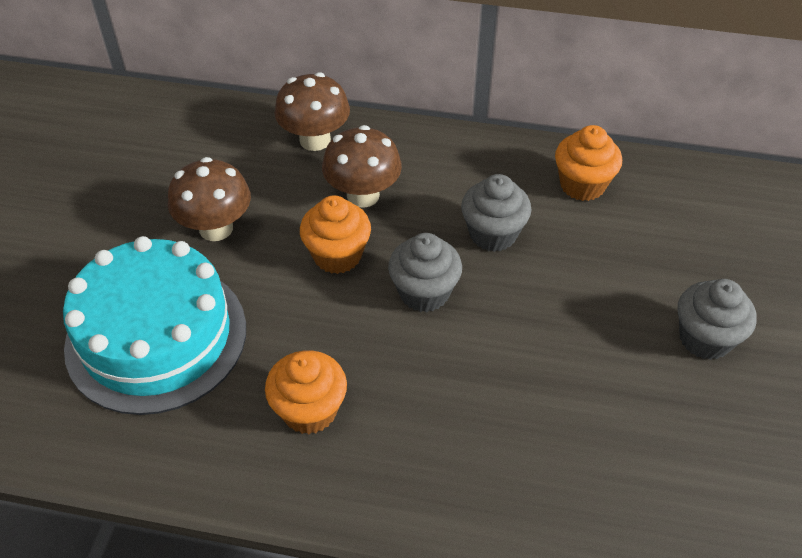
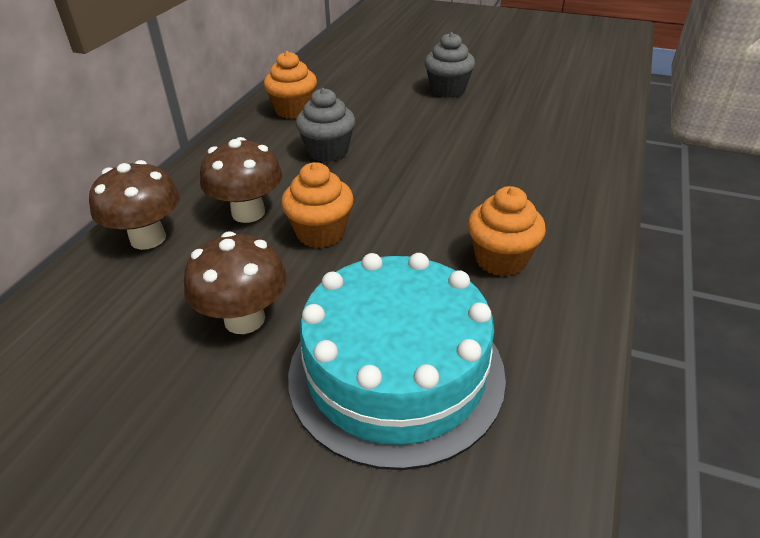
camera: 80 degrees left, 10 degrees down
(424, 292) = (381, 189): grey cupcake -> none

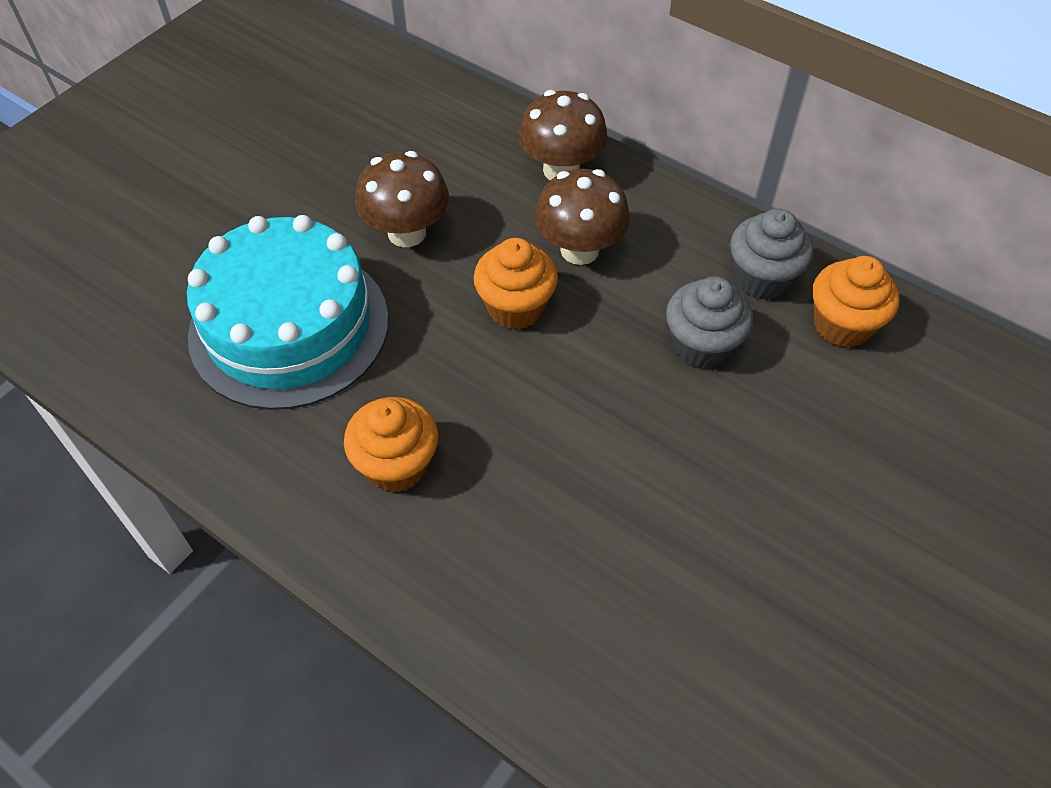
camera: 105 degrees right, 15 degrees up
(448, 90) = (891, 566): grey cupcake -> grey cupcake (762, 278)

